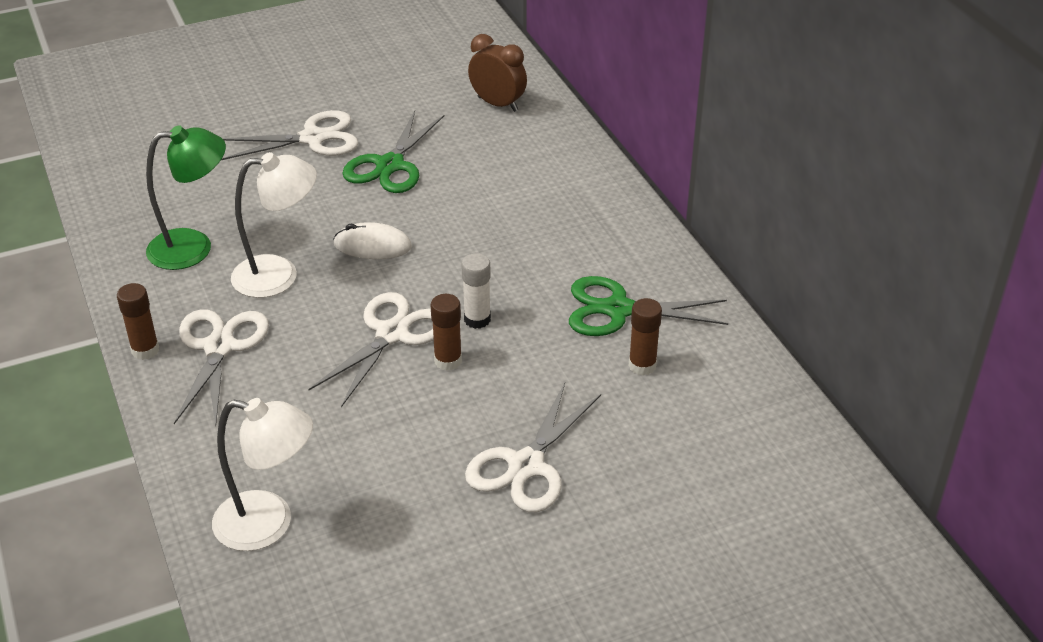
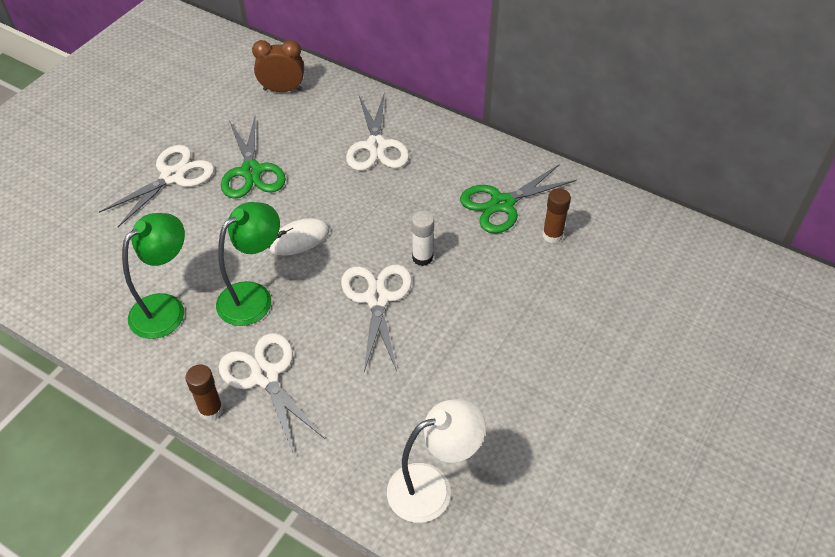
camera: 35 degrees left, 10 degrees up
(279, 275) = (254, 296): white lamp -> green lamp
(448, 361) = (432, 298): brown glue stick -> none
(526, 466) = (551, 344): white scissors -> white scissors (376, 146)

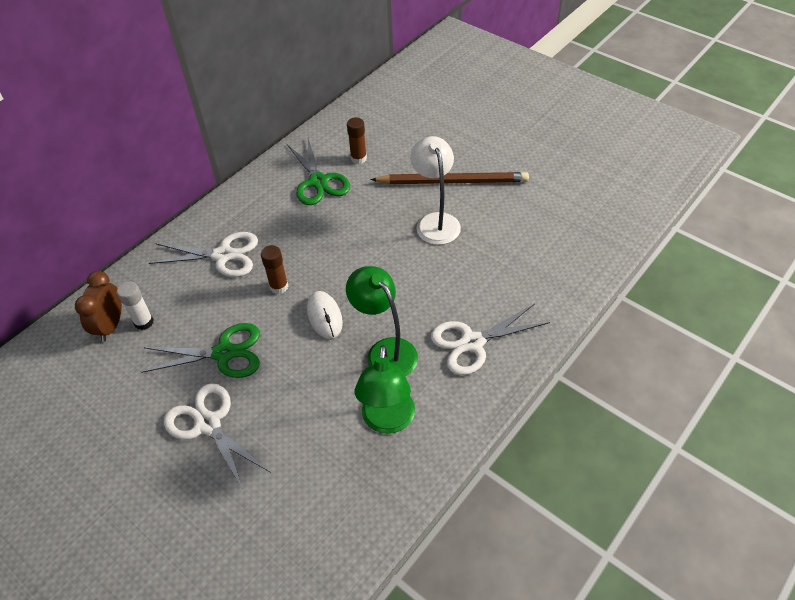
camera: 80 degrees left, 0 degrees up
(166, 308) = (387, 421): green lamp -> green lamp turned 135 degrees counterclockwise
(211, 410) = (503, 381): brown glue stick -> brown glue stick (279, 286)
(377, 298) = (402, 265): white scissors -> none
(422, 257) = (364, 234): white glue stick -> white glue stick (144, 322)
(432, 487) = (574, 246): white lamp -> white lamp (435, 221)
(531, 338) = (453, 181): none -> brown pencil

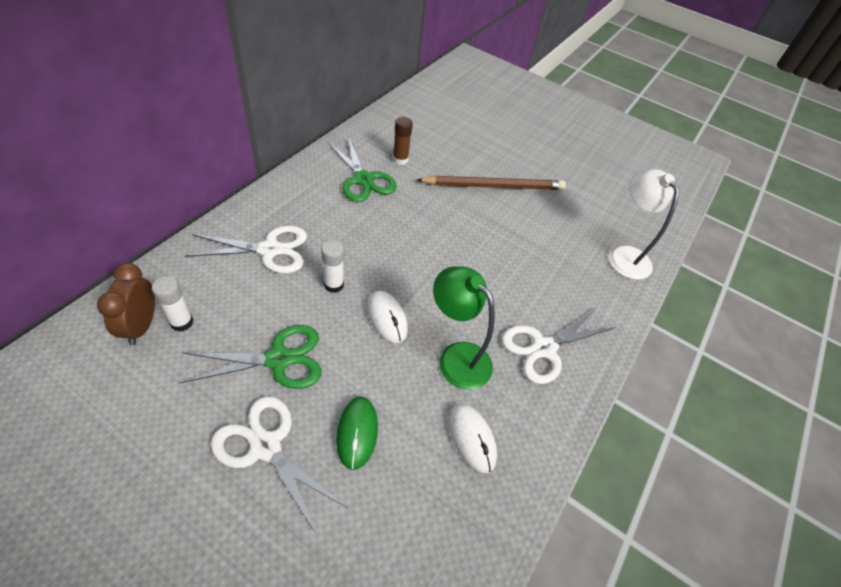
camera: 15 degrees left, 0 degrees up
(279, 286) = (334, 285): brown glue stick -> white glue stick
(286, 414) = (357, 433): none -> green mouse
(387, 421) = (471, 438): green lamp -> white mouse
(435, 221) = (484, 223): white lamp -> white lamp (624, 255)

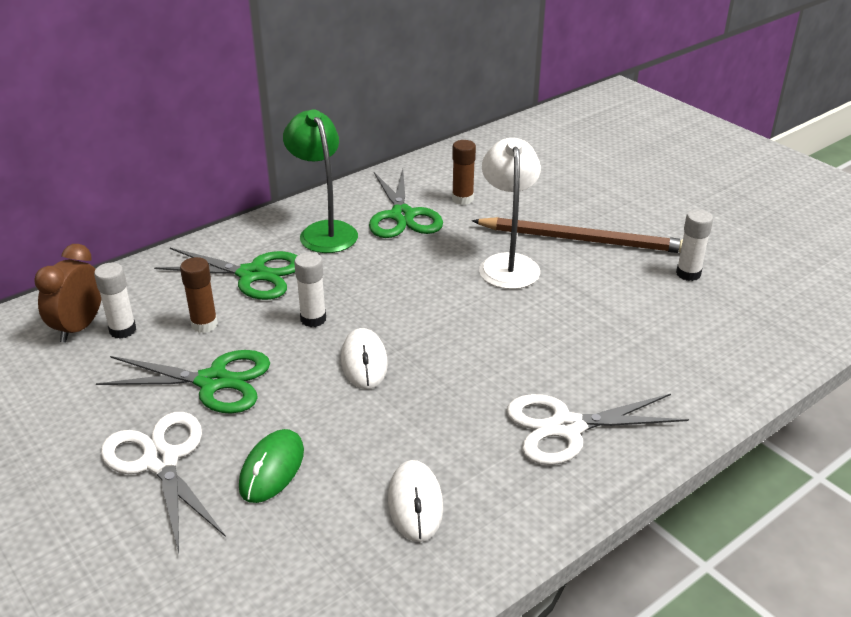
camera: 25 degrees right, 15 degrees down
(249, 305) = (204, 324): none -> brown glue stick
(270, 250) = (252, 275): white scissors -> green scissors
(456, 357) = (437, 416): green lamp -> green lamp (324, 231)
(568, 206) = (688, 274): none -> white glue stick
(624, 255) = (750, 341): white lamp -> white lamp (508, 264)

